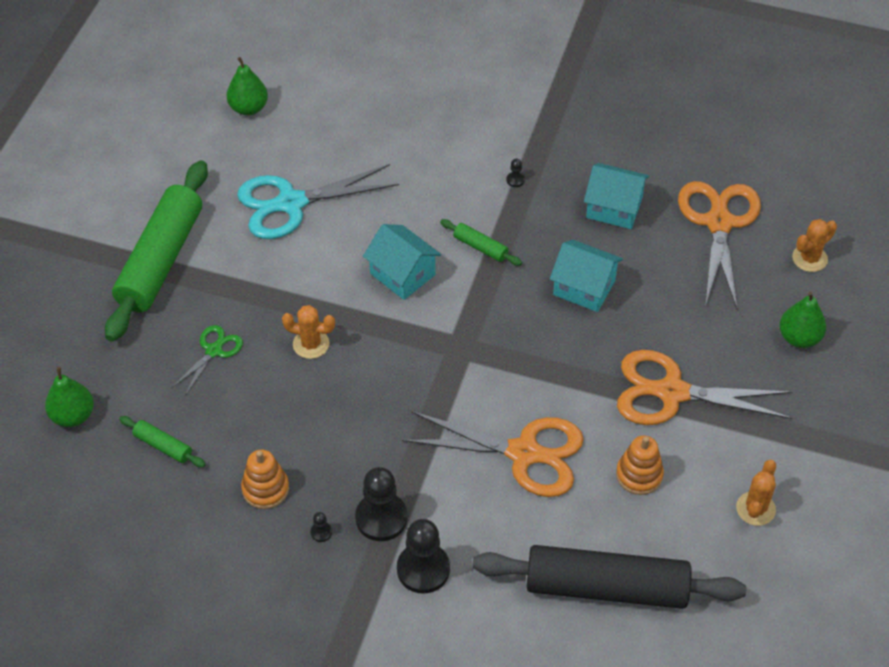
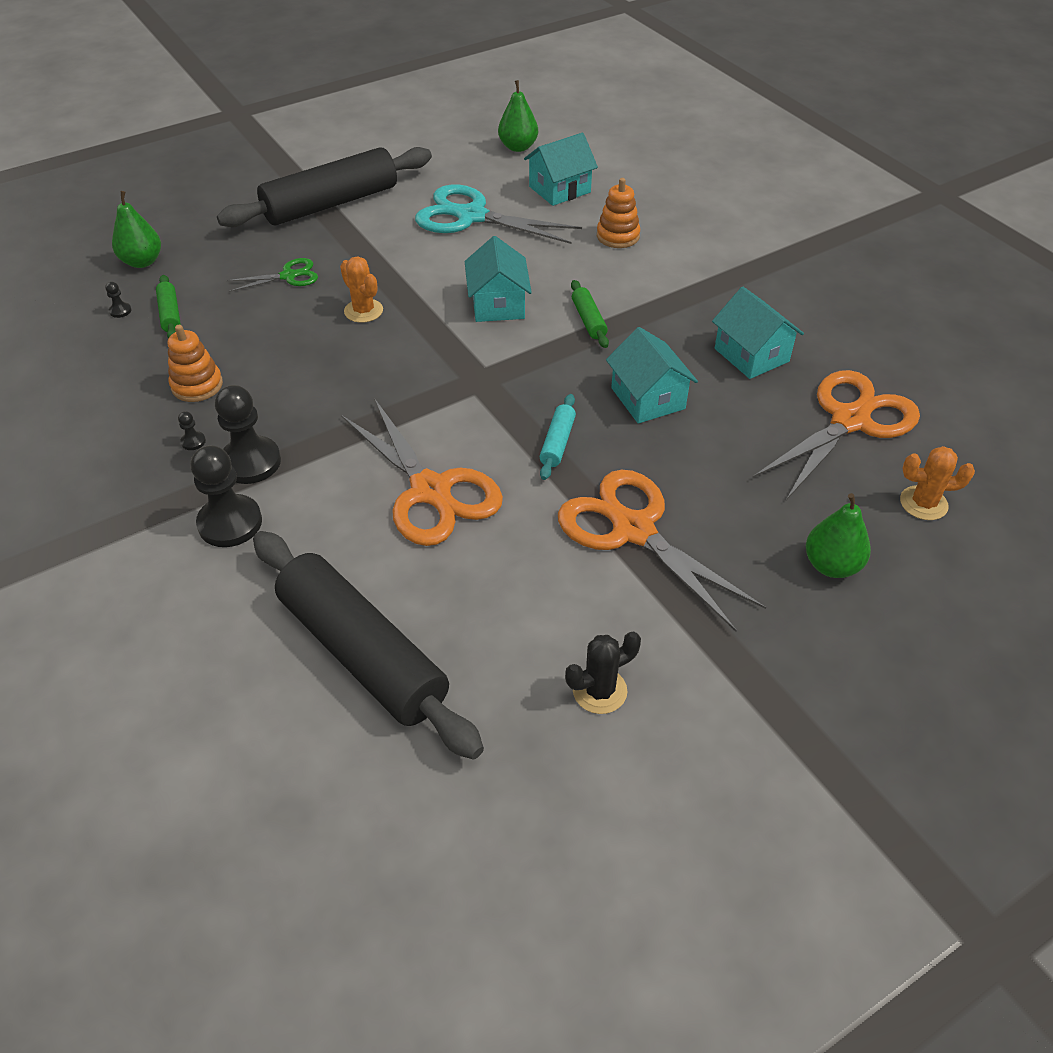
camera: 40 degrees right, 5 degrees down
(161, 260) = (331, 204): green rolling pin -> black rolling pin
(330, 134) = (559, 189): none -> turquoise house
(515, 180) = (680, 290): black pawn -> black pawn (120, 311)
(563, 361) = (557, 443): none -> turquoise rolling pin
(639, 475) = (515, 578): orange stacking toy -> orange stacking toy (618, 236)
(755, 509) = (599, 691): orange cactus -> black cactus

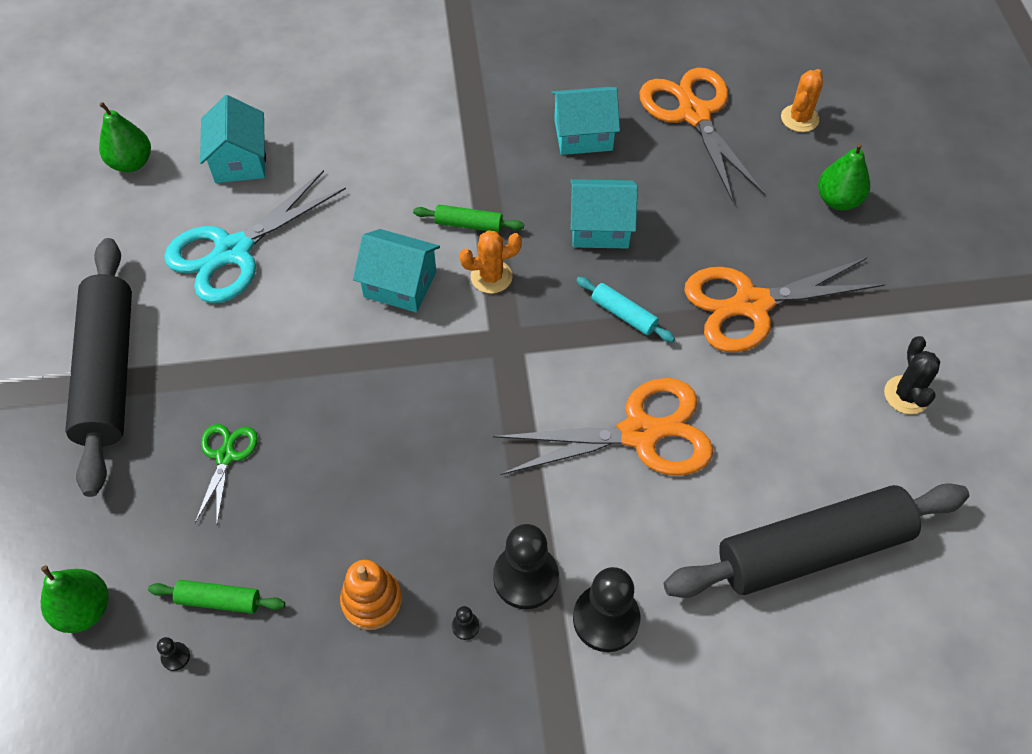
camera: 65 degrees left, 10 degrees up
(363, 311) = (337, 403): orange cactus -> orange cactus (491, 277)
(618, 236) = (353, 149): orange stacking toy -> none

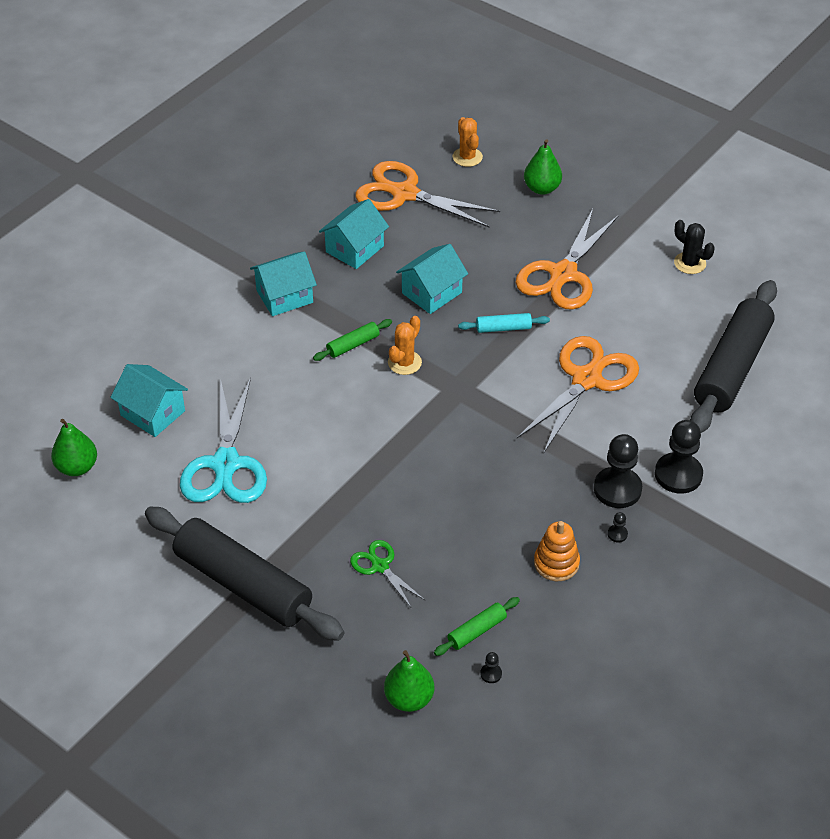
camera: 45 degrees left, 10 degrees down
(400, 284) = (356, 405): turquoise house -> turquoise house (284, 296)

